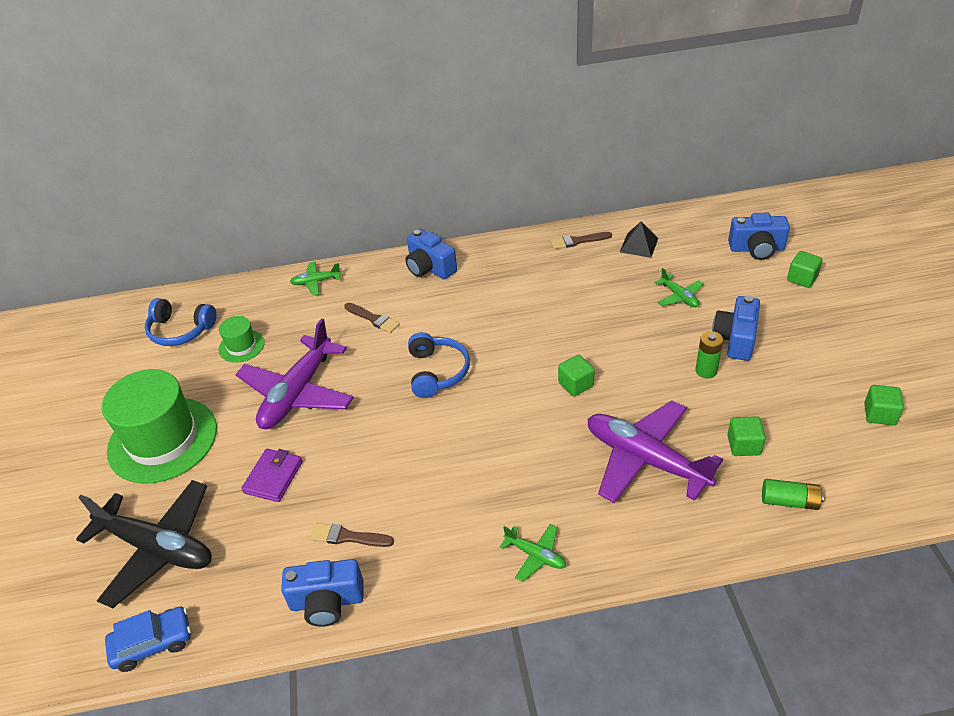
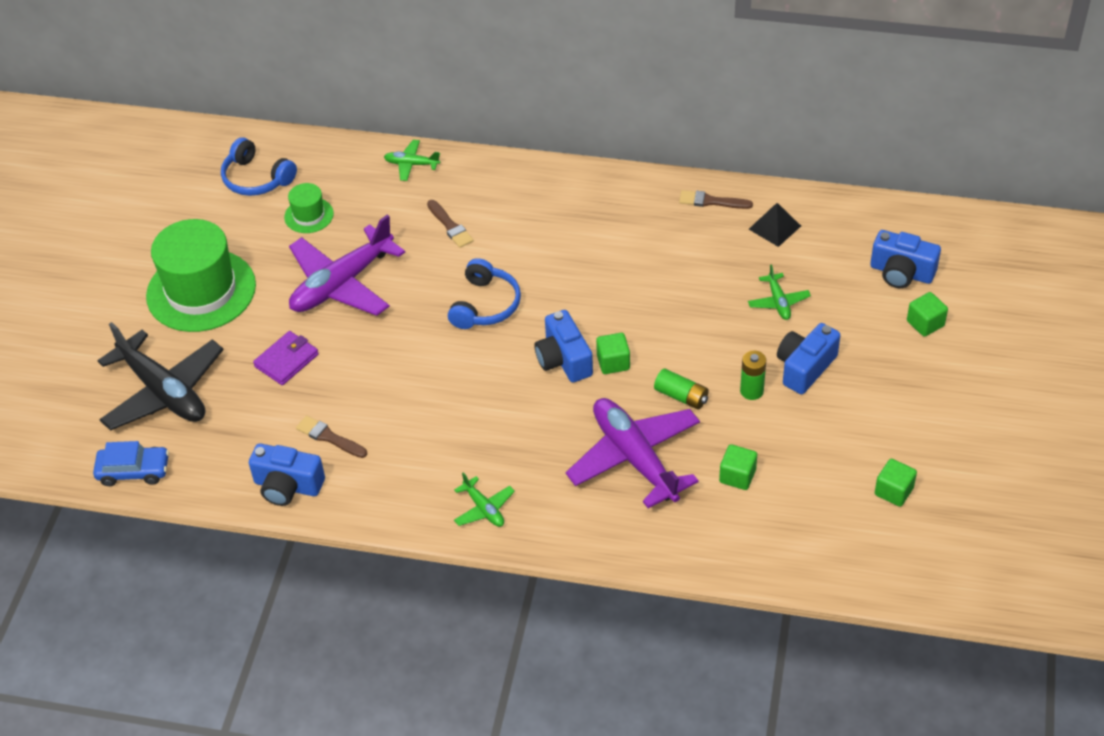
camera: 20 degrees right, 5 degrees up
(430, 268) = (536, 184): blue camera -> blue camera (563, 360)
(789, 501) = (744, 541): green battery -> green battery (681, 396)

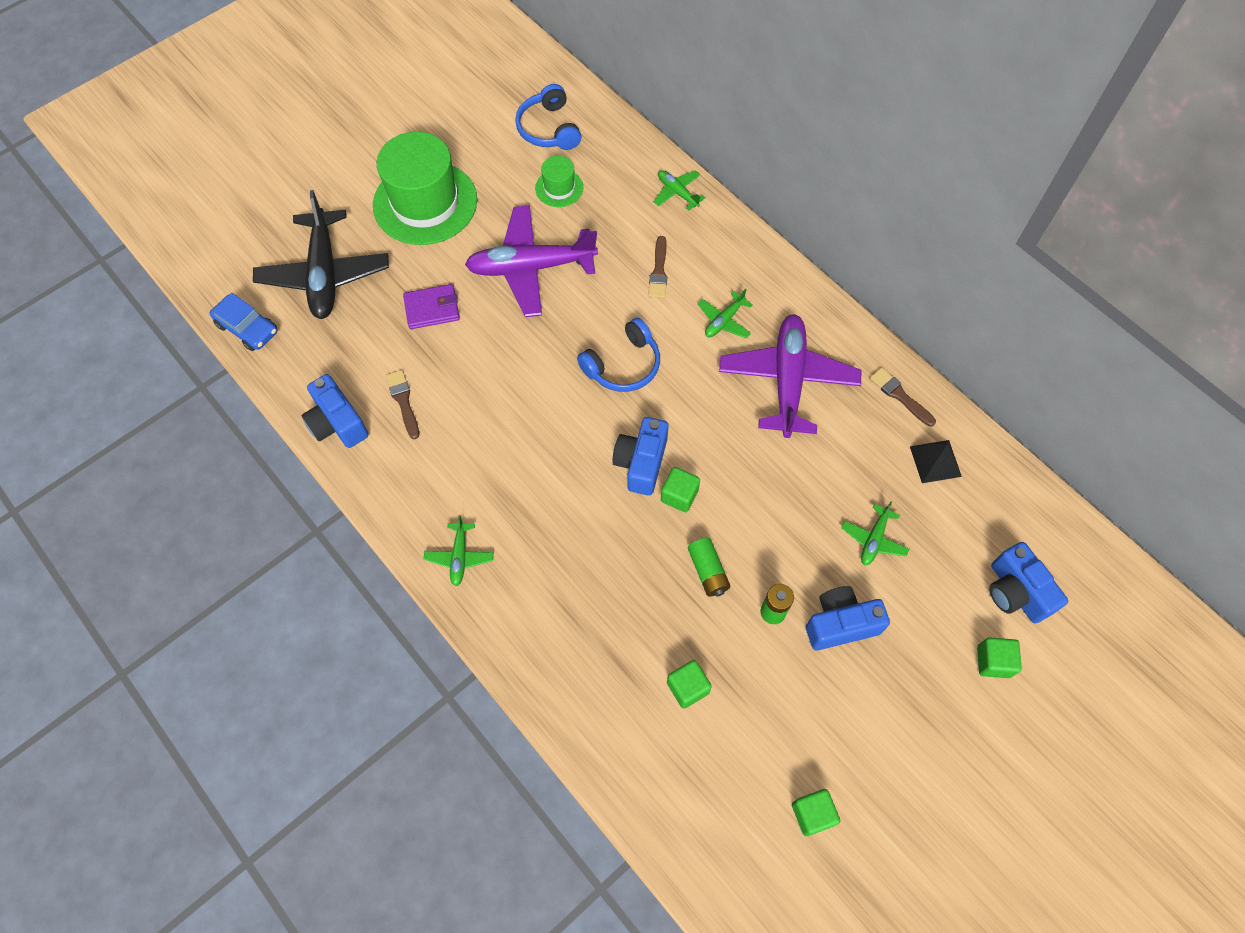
camera: 35 degrees right, 15 degrees up
(534, 229) = (724, 321): none -> green plane
(635, 458) = (617, 602): purple plane -> purple plane (787, 381)

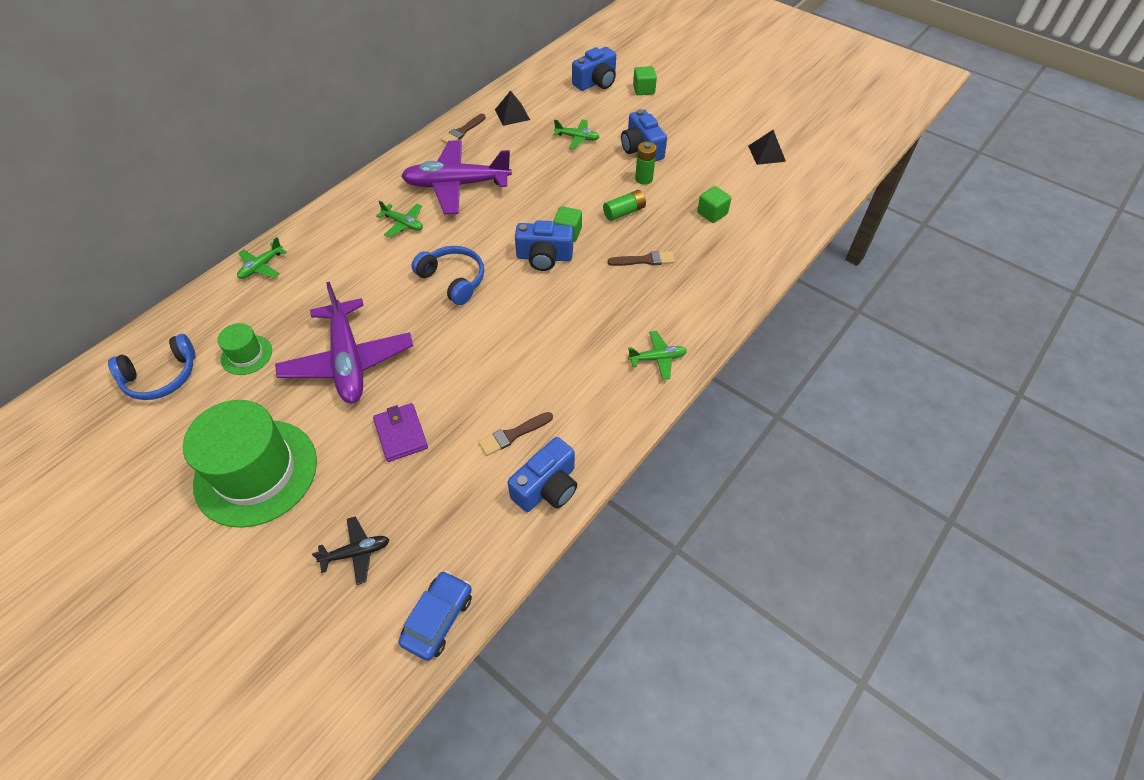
camera: 100 degrees left, 10 degrees down
(324, 273) = (356, 553): black plane -> black plane, size x0.46
(659, 271) = (352, 269): brown brush -> brown brush (644, 260)
(812, 814) = (766, 153): green cube -> black pyramid

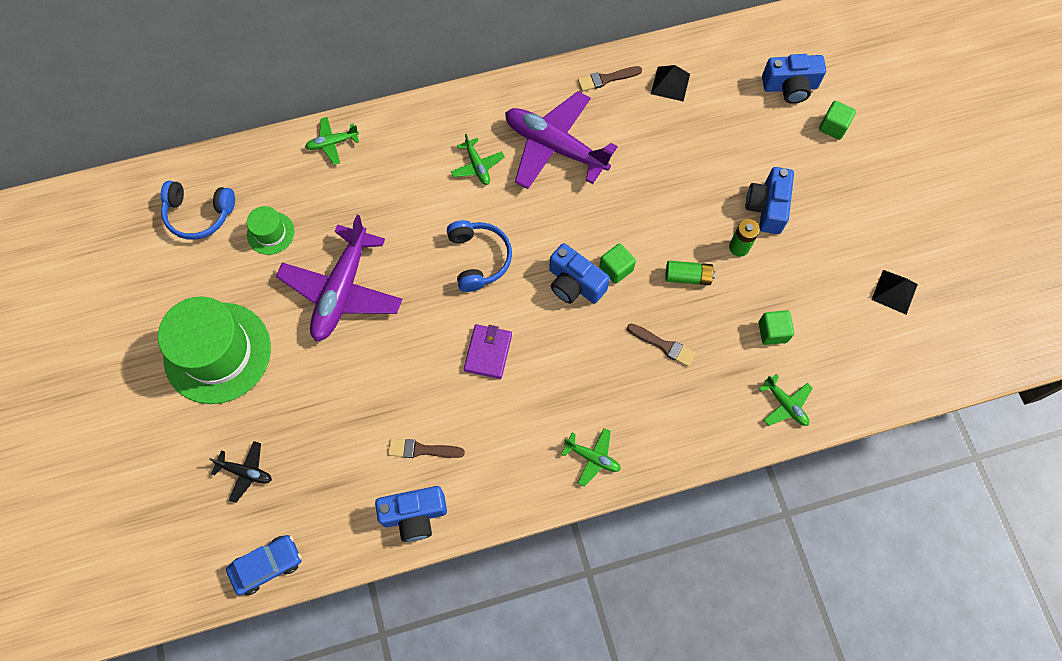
camera: 35 degrees right, 15 degrees up
(401, 434) = (339, 390): purple wallet -> purple wallet (488, 352)
(577, 138) = (712, 154): green plane -> green plane (785, 404)

